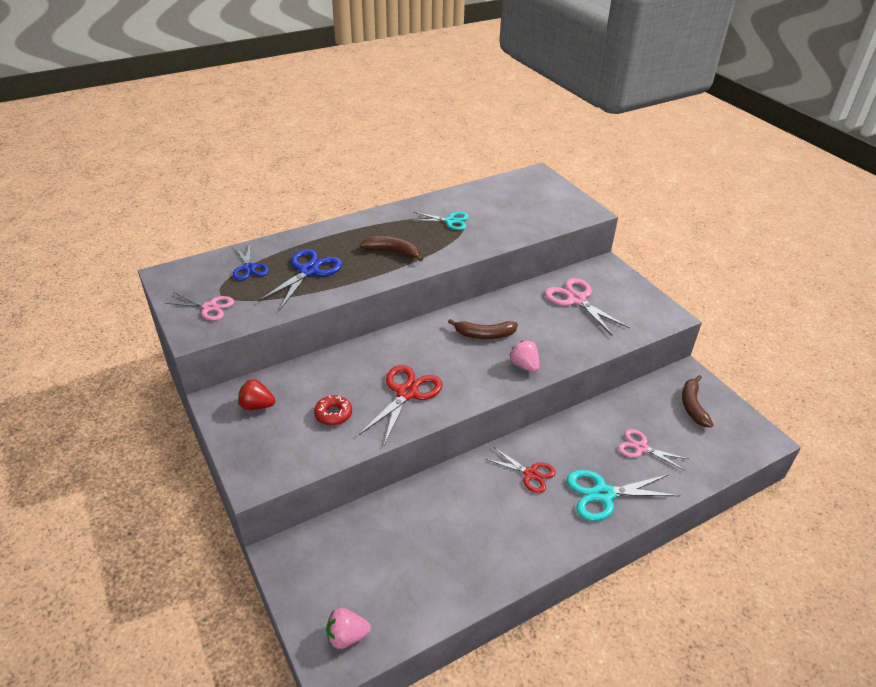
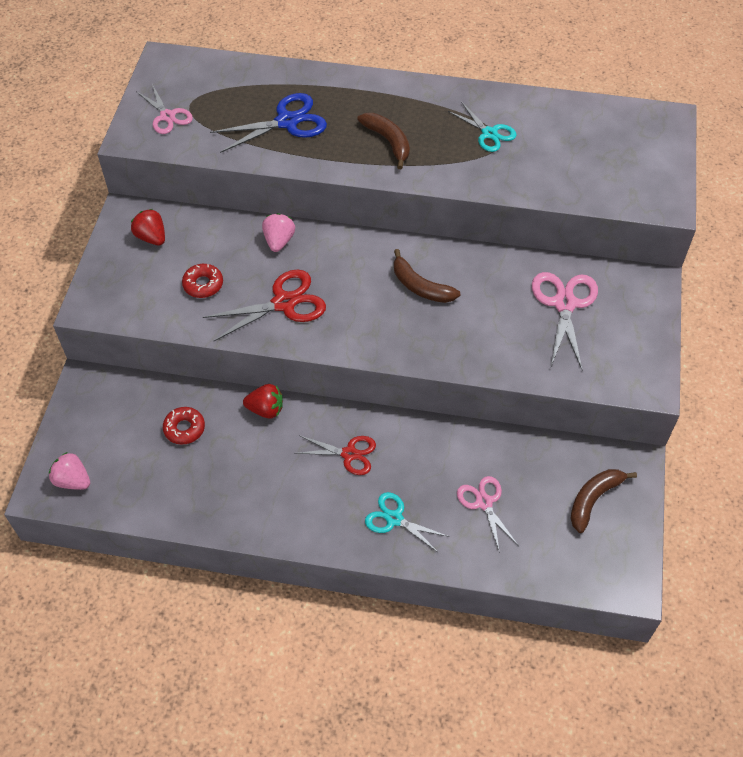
camera: 40 degrees right, 15 degrees up
(249, 268) = (239, 89): blue scissors -> none
(398, 534) = (184, 428): none -> red donut
(443, 482) = (266, 409): none -> red strawberry
(524, 365) = (422, 343): pink strawberry -> pink strawberry (279, 241)
(530, 474) = (349, 454): red scissors -> red scissors turned 60 degrees counterclockwise
(603, 494) = (394, 519): turquoise scissors -> turquoise scissors, size x0.65

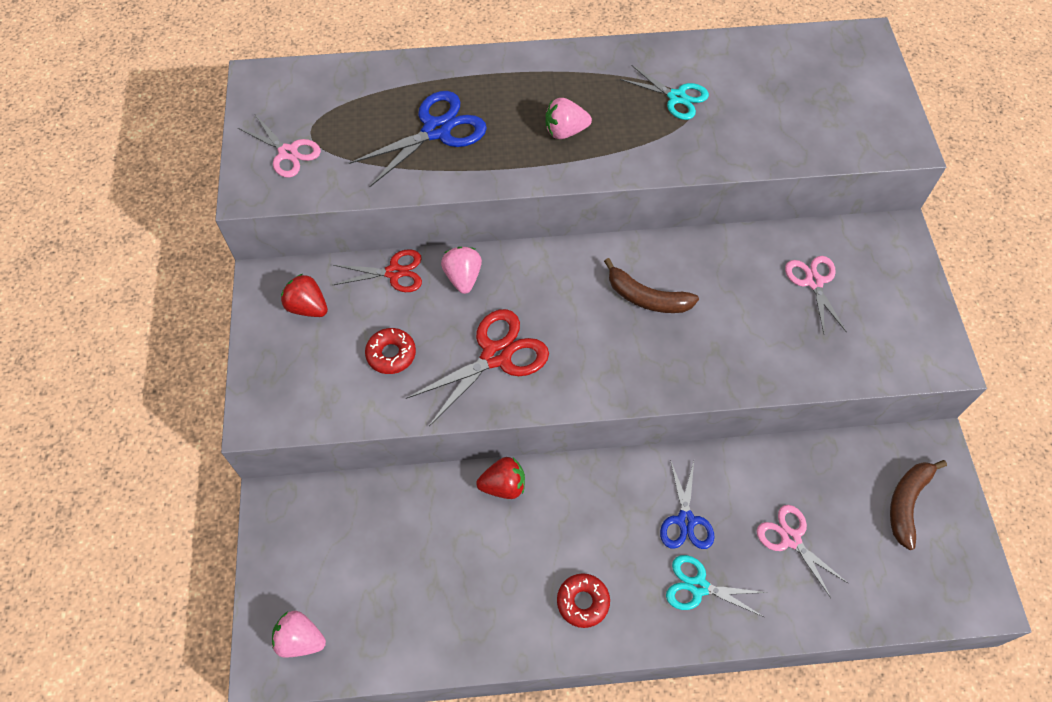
camera: 15 degrees left, 5 degrees up
(184, 428) = (415, 535): red donut -> red donut (583, 602)
(349, 454) = (619, 518): red scissors -> red scissors (394, 272)
(388, 142) = (565, 131): brown banana -> pink strawberry
(402, 469) = (685, 520): none -> blue scissors
(564, 304) = (814, 282): pink scissors -> pink scissors, size x0.65

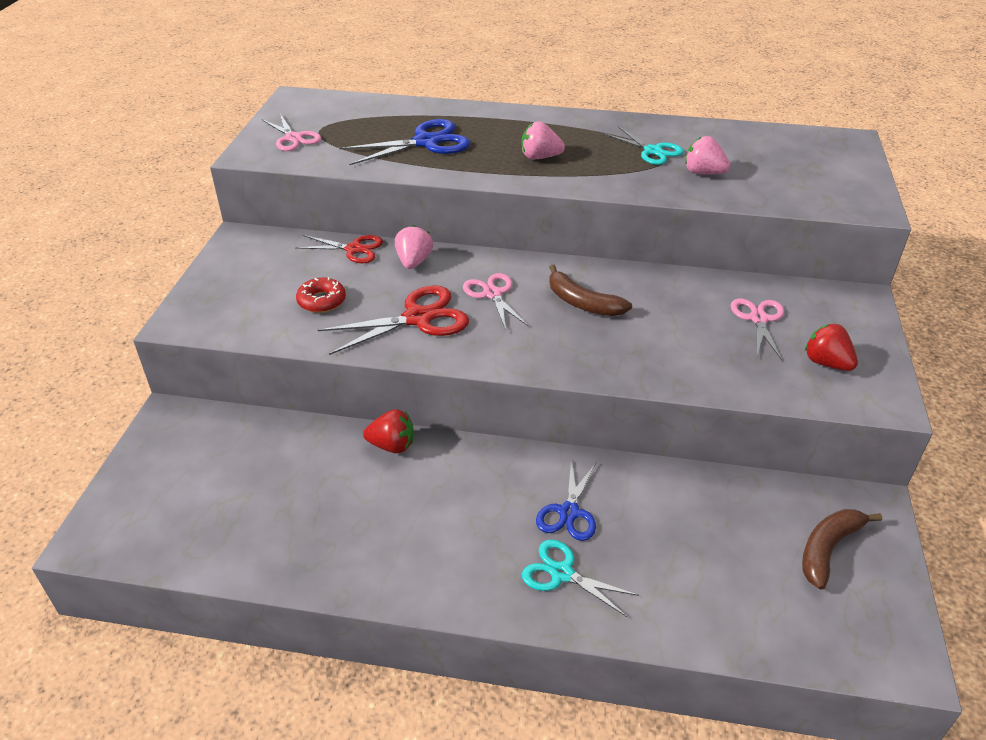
camera: 15 degrees right, 20 degrees down
(300, 640) = (132, 526): pink strawberry -> pink strawberry (703, 173)
(308, 307) = (266, 259): red strawberry -> red strawberry (826, 363)
(583, 602) = (430, 559): red donut -> none
(790, 539) = (681, 553): pink scissors -> pink scissors (492, 294)

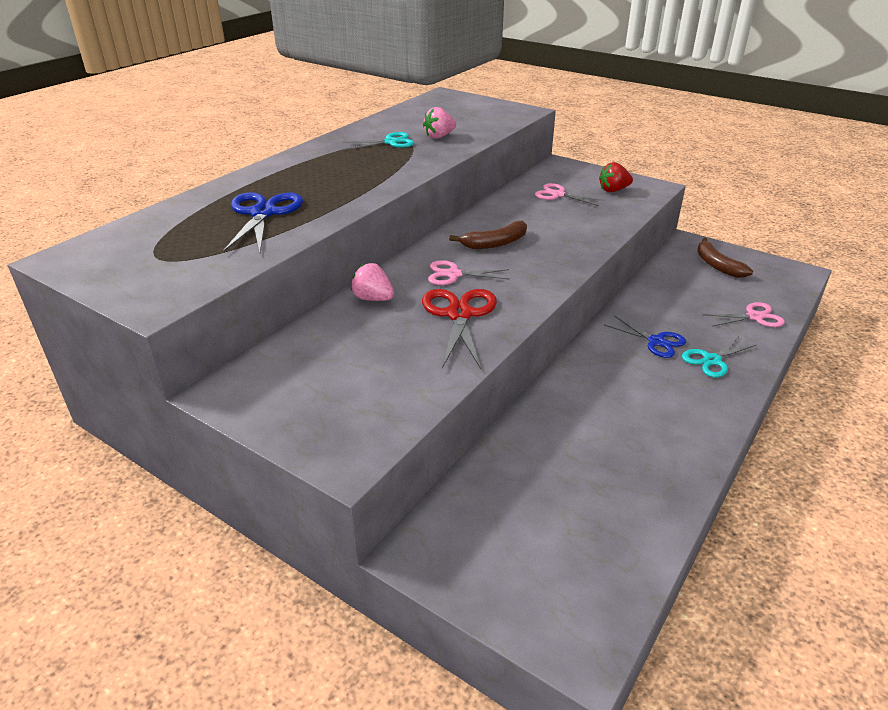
camera: 65 degrees left, 5 degrees down
(293, 138) = (156, 275): pink scissors -> pink scissors (754, 317)
(321, 301) = (390, 359): red donut -> none
(354, 249) = (319, 325): red scissors -> none
(392, 445) = (545, 405): red strawberry -> none
(540, 157) = (351, 177): pink strawberry -> none

